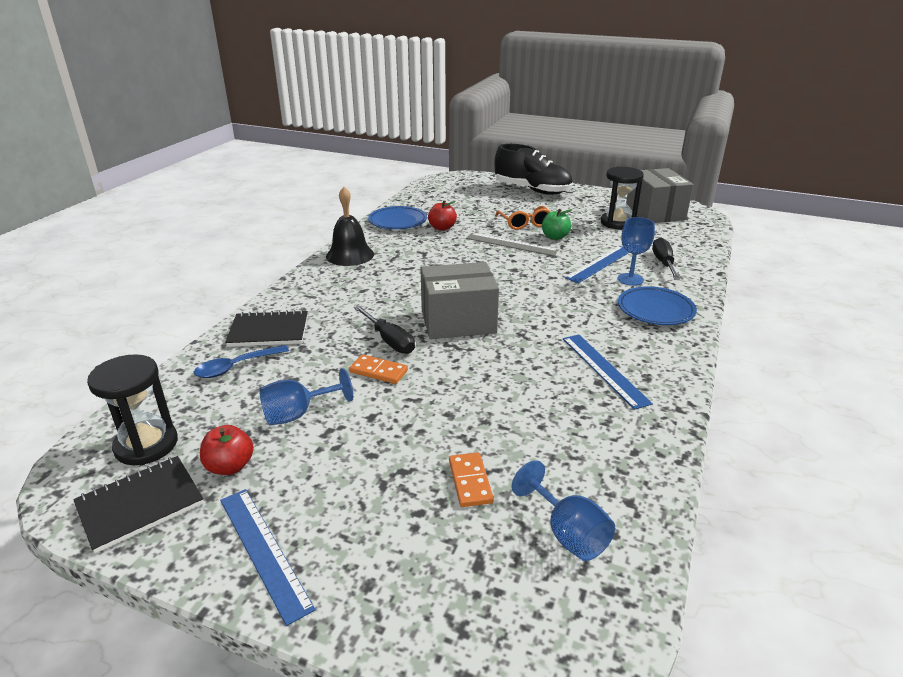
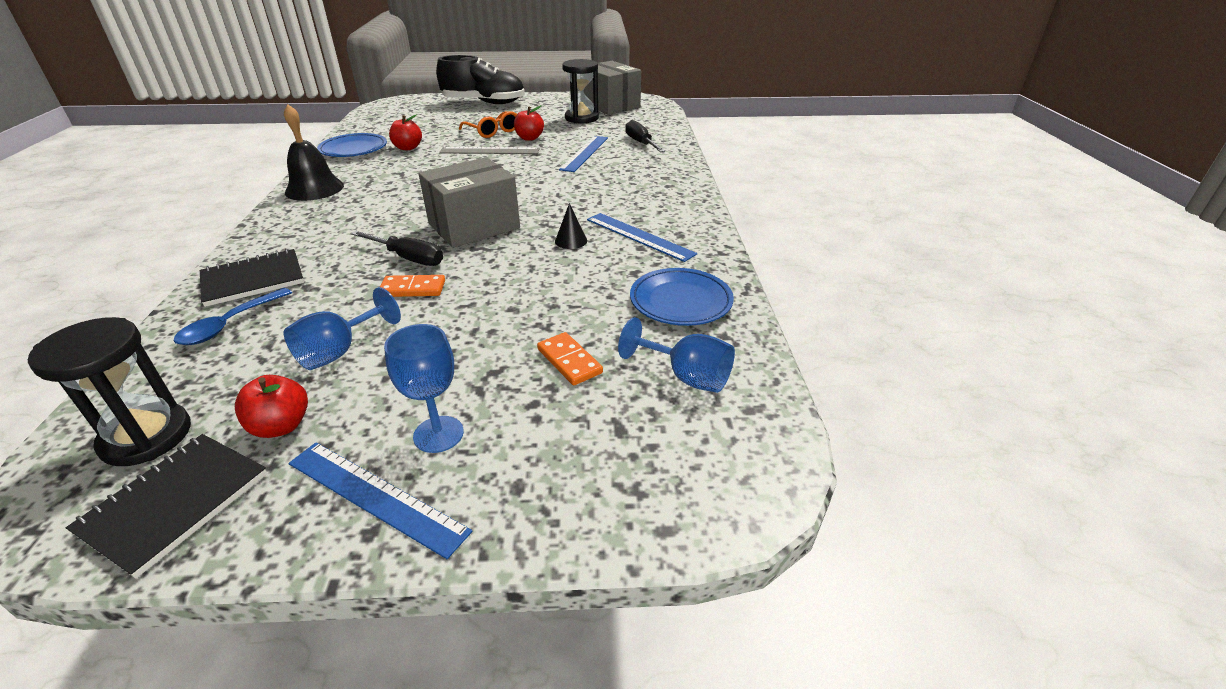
camera: 25 degrees left, 5 degrees up
(536, 358) = (571, 241): none -> black cone
(555, 237) = (529, 138): green apple -> red apple
(630, 279) = (619, 161): blue goblet -> blue goblet (438, 434)
(655, 310) = (656, 180): blue plate -> blue plate (680, 301)

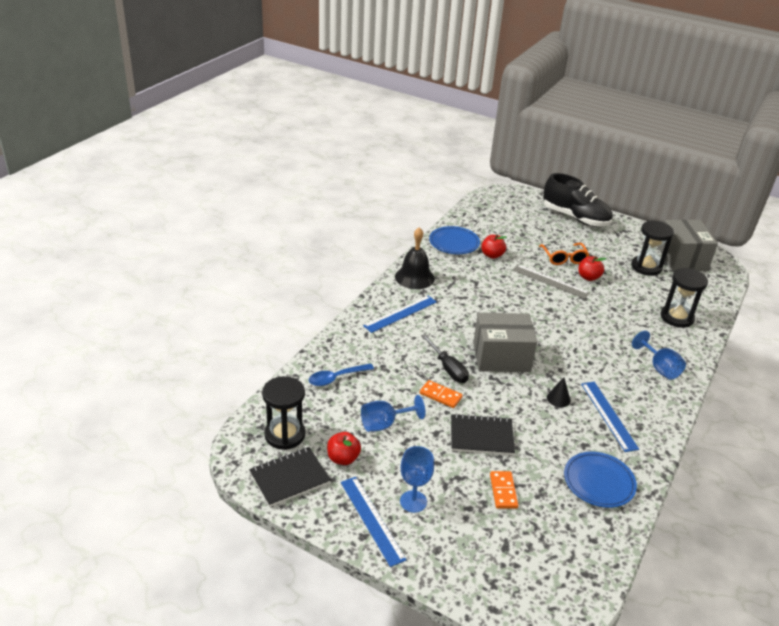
camera: 30 degrees right, 0 degrees up
(253, 279) = (356, 348): black notebook -> black notebook (481, 436)
(585, 153) = (622, 312): blue ruler -> blue ruler (400, 314)
(641, 143) = (676, 317): black screwdriver -> black hourglass
(686, 377) = (564, 535): blue goblet -> blue goblet (659, 368)

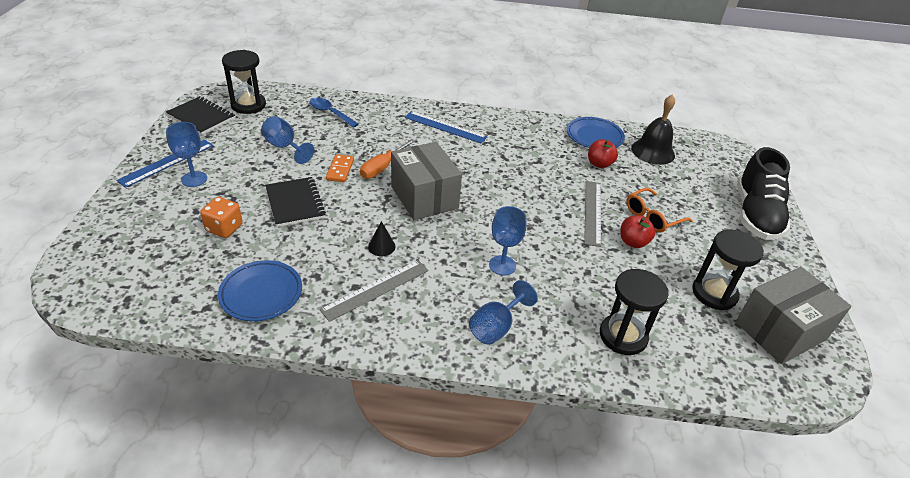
camera: 65 degrees right, 5 degrees up
(343, 458) = (232, 135): red apple -> none
(414, 277) = (510, 124): black bell -> black bell (653, 151)
(448, 368) = (382, 167): black screwdriver -> orange screwdriver
(503, 491) = (224, 228): orange domino -> orange dice
(597, 344) = (502, 265): none -> blue goblet
(608, 415) = (376, 289): blue ruler -> grey ruler

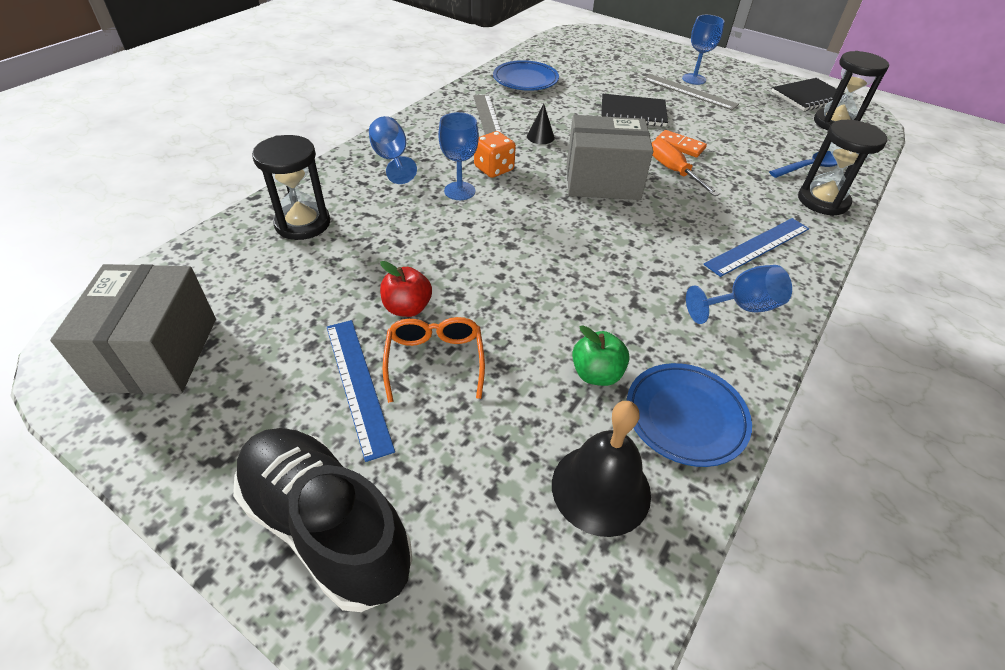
camera: 120 degrees right, 5 degrees up
(167, 162) = (725, 72): blue ruler -> blue ruler (358, 384)
(224, 228) = (615, 80): orange dice -> orange dice (494, 169)
(284, 147) = (736, 126): blue goblet -> blue goblet (741, 307)
(592, 212) = (489, 301): grey ruler -> grey ruler (689, 92)
(599, 164) = (596, 374): red apple -> green apple
(714, 293) = (265, 330): black hourglass -> black hourglass (822, 201)

